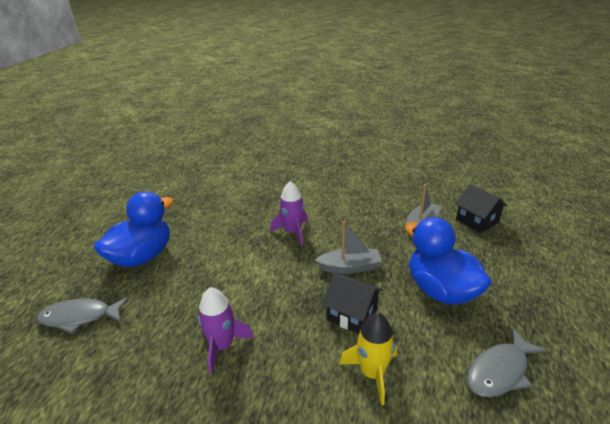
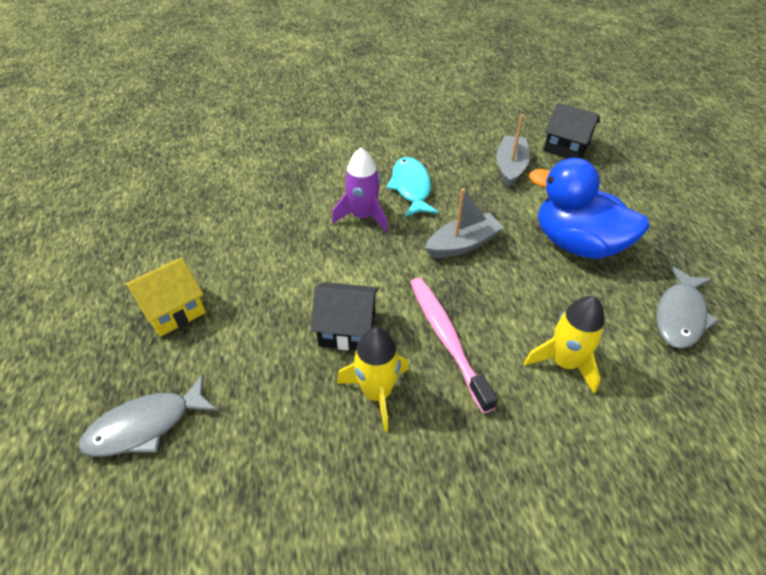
camera: 25 degrees left, 15 degrees up
(142, 257) = (173, 310): blue duck -> yellow house
(222, 346) = (377, 392): purple rocket -> yellow rocket
(294, 326) = (447, 339): none -> pink toothbrush
(338, 222) = (411, 188): none -> turquoise fish
(352, 314) = (502, 302): black house -> black house (347, 329)

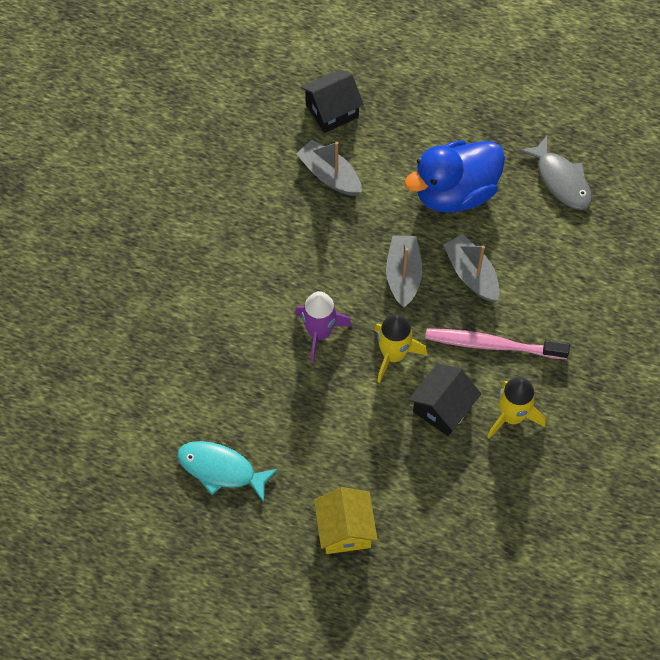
camera: 60 degrees left, 15 degrees up
(146, 425) = (453, 580): grey fish -> none
(411, 188) = (305, 273): turquoise fish -> turquoise fish (221, 470)
(508, 290) = (471, 274): none -> grey boat
(564, 362) = (555, 283): yellow rocket -> yellow rocket (393, 355)

